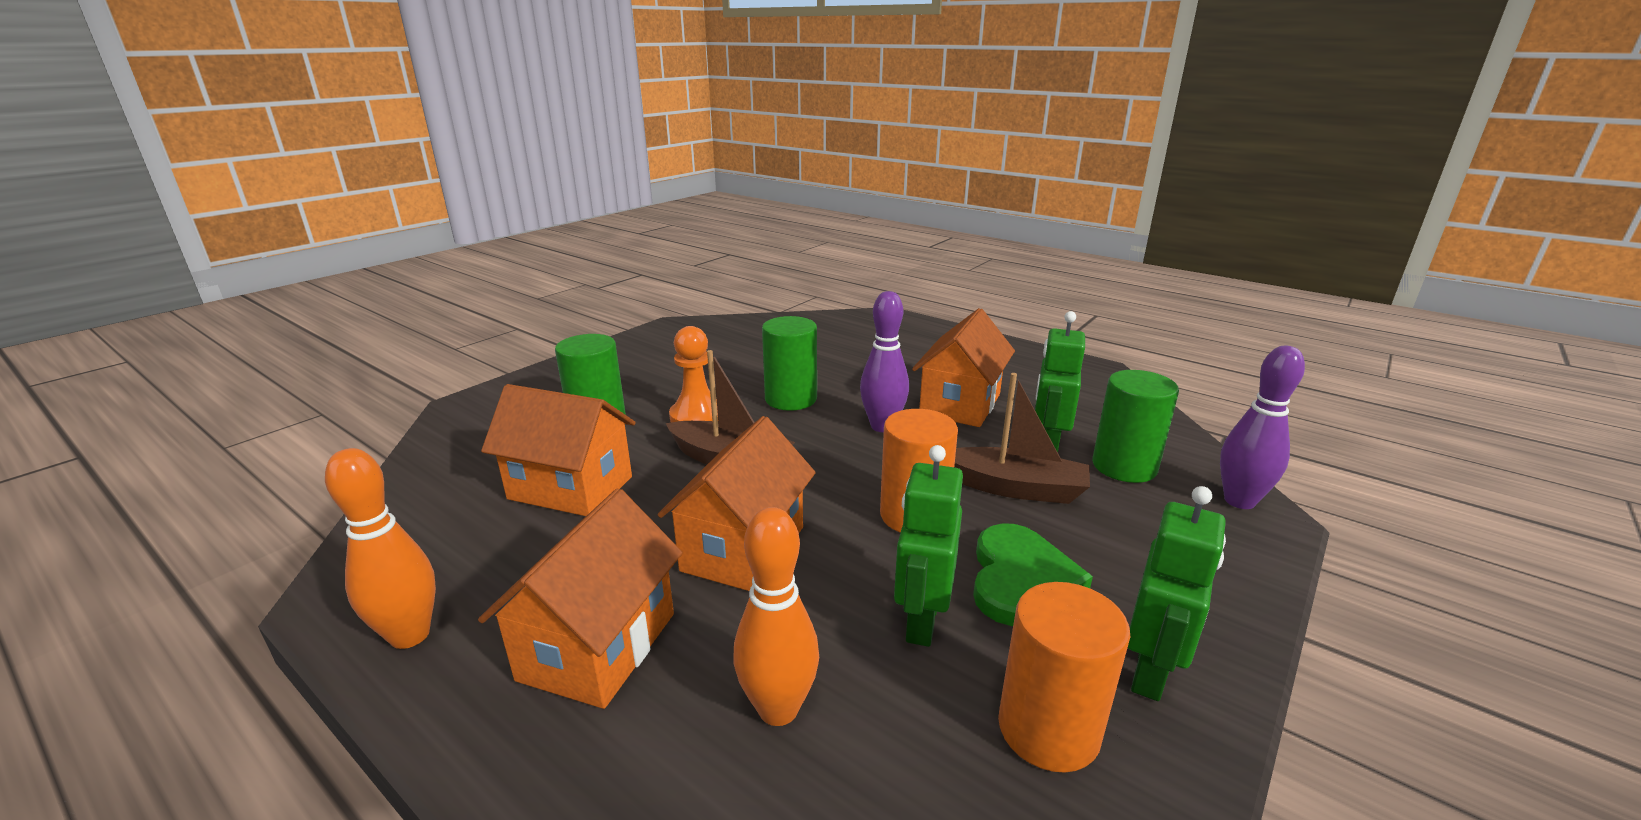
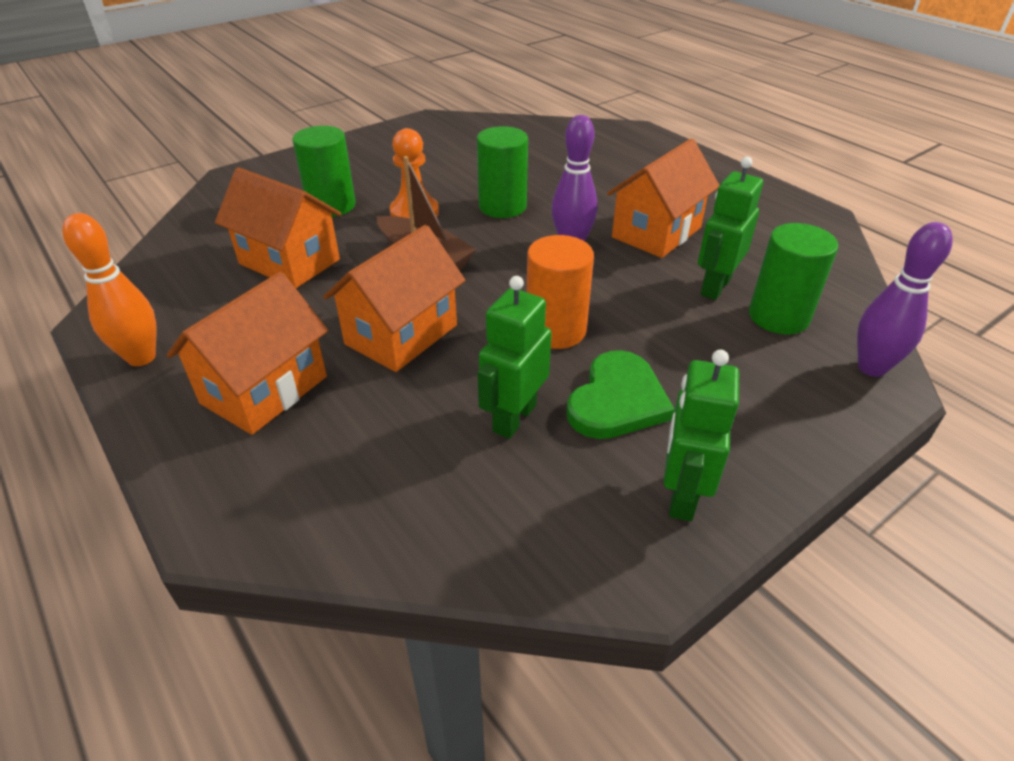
camera: 15 degrees right, 15 degrees up
(778, 709) = (372, 460): orange bowling pin -> none
(1015, 488) = (660, 320): brown boat -> none
(1048, 729) = (568, 518): orange cylinder -> none
(1151, 672) = (681, 495): green robot -> green robot turned 150 degrees clockwise

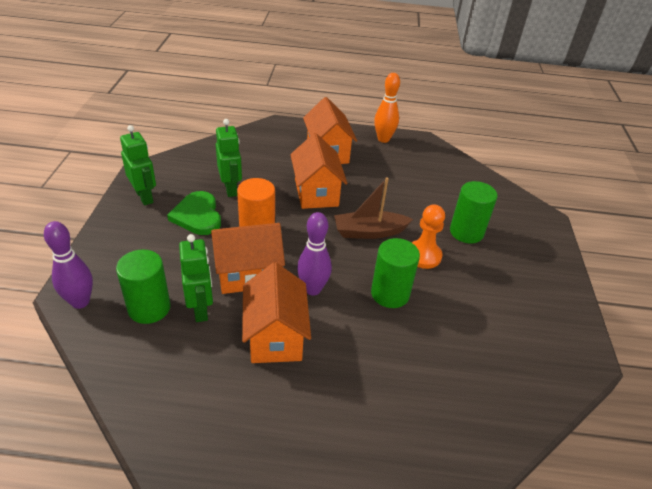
camera: 130 degrees right, 0 degrees up
(289, 262) = (416, 194): orange house -> orange house (248, 274)

